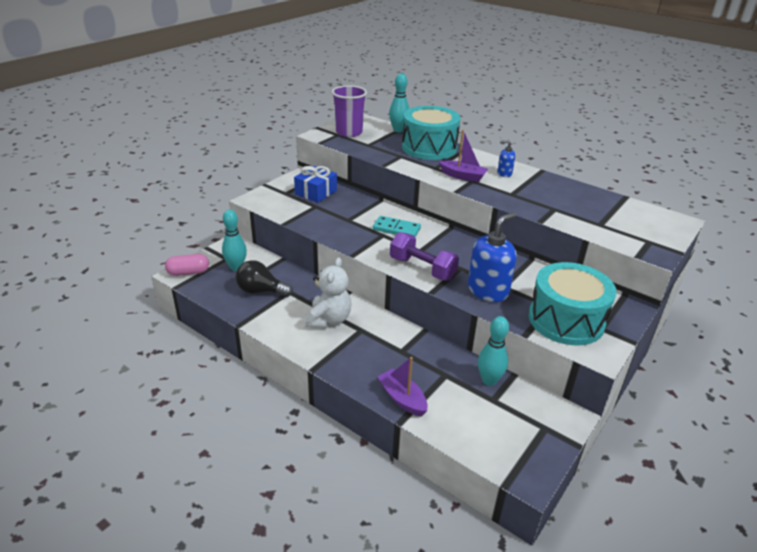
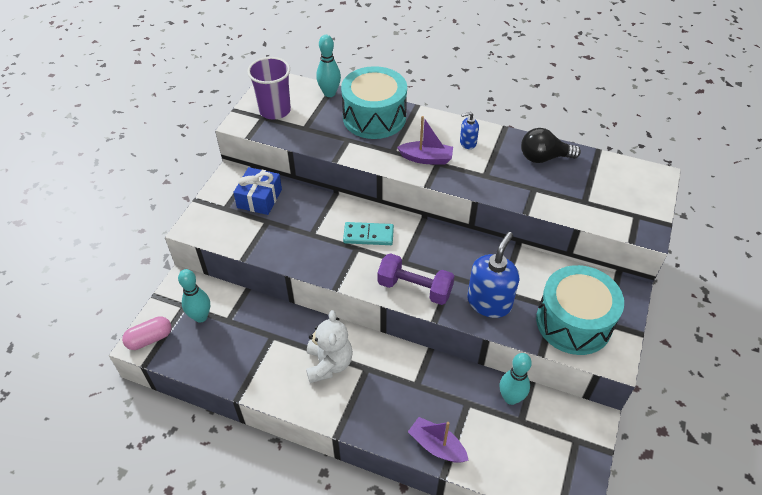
camera: 15 degrees left, 15 degrees up
(261, 291) = (242, 344): black light bulb -> black light bulb (543, 158)

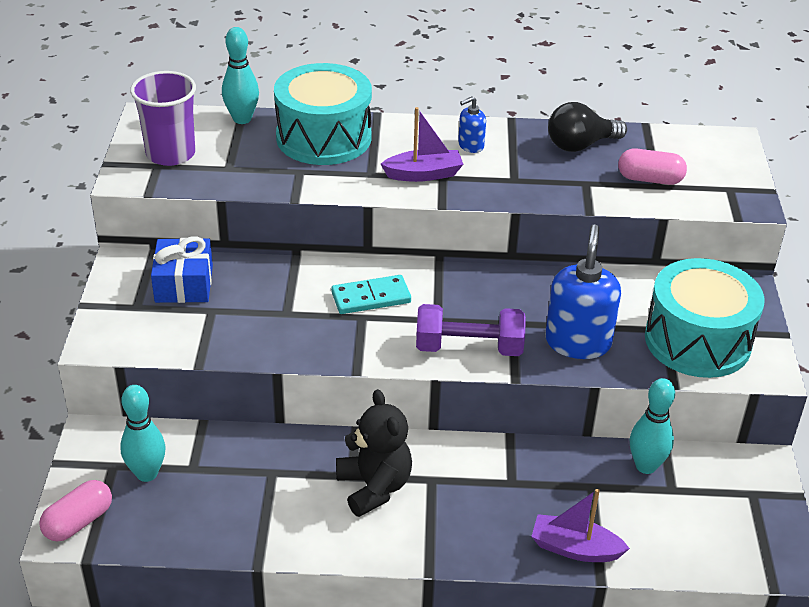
camera: 20 degrees left, 10 degrees down
(329, 364) = (374, 487): white teddy bear -> black teddy bear
(581, 195) = (650, 179): none -> pink capsule

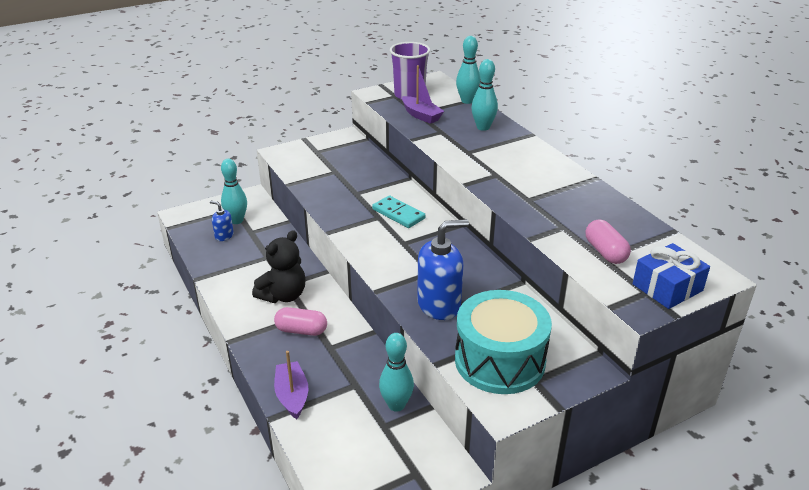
camera: 60 degrees right, 5 degrees down
(78, 522) = (190, 215): pink capsule -> pink capsule (301, 330)
(184, 284) = (348, 156): blue gift -> blue gift (667, 287)
(323, 137) = (483, 127): turquoise drum -> turquoise bowling pin
(424, 174) = (490, 168): purple boat -> purple boat (421, 115)
(469, 348) = (388, 263): purple dumbbell -> none
(470, 146) = (543, 173): blue soap dispenser -> blue soap dispenser (224, 236)
(580, 145) = (605, 212): black light bulb -> none

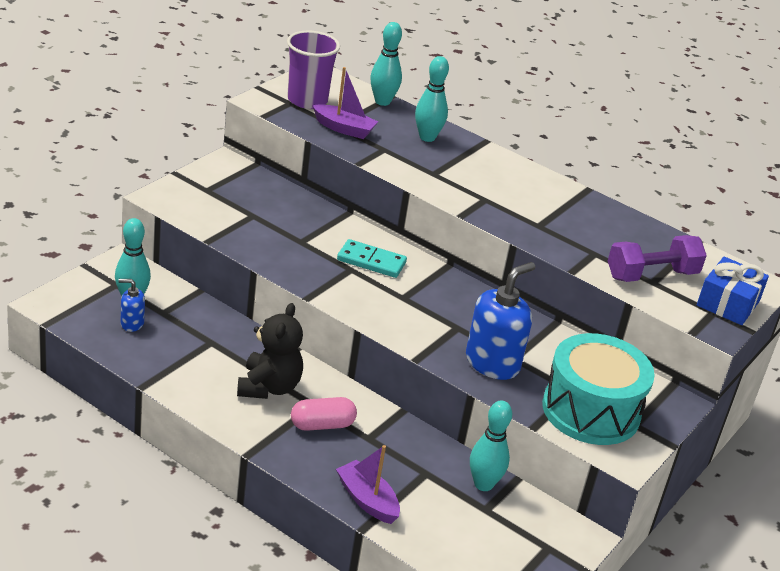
camera: 30 degrees left, 0 degrees up
(605, 252) = (651, 275): pink capsule -> purple dumbbell

